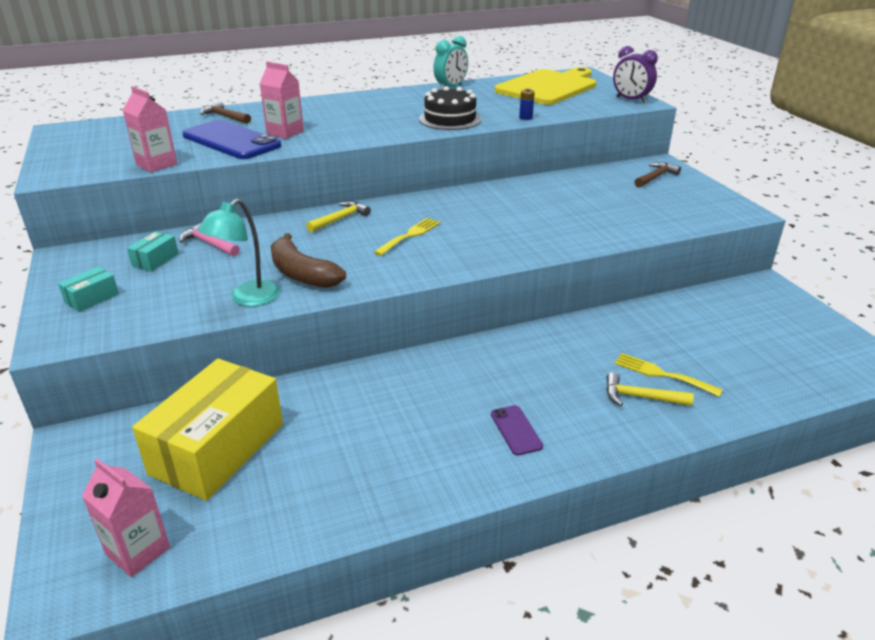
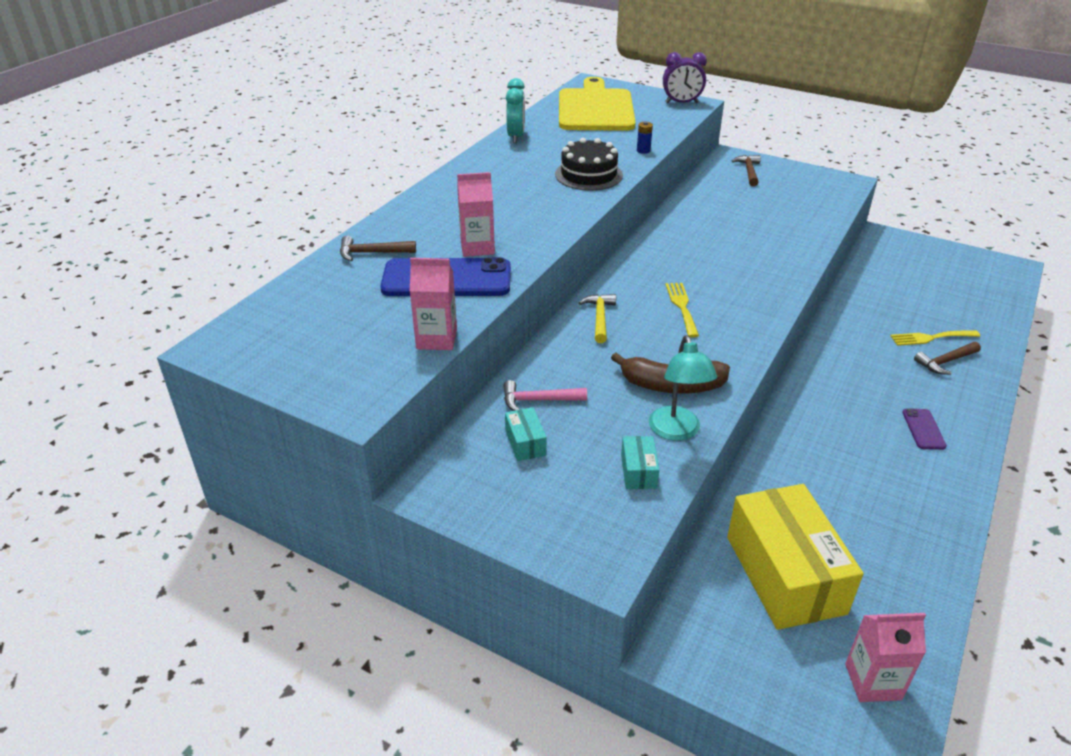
camera: 40 degrees left, 5 degrees up
(92, 298) = (549, 511): turquoise box -> turquoise box (638, 471)
(516, 430) = (923, 429): purple phone -> purple phone turned 60 degrees clockwise
(640, 397) = (945, 362): yellow hammer -> brown hammer

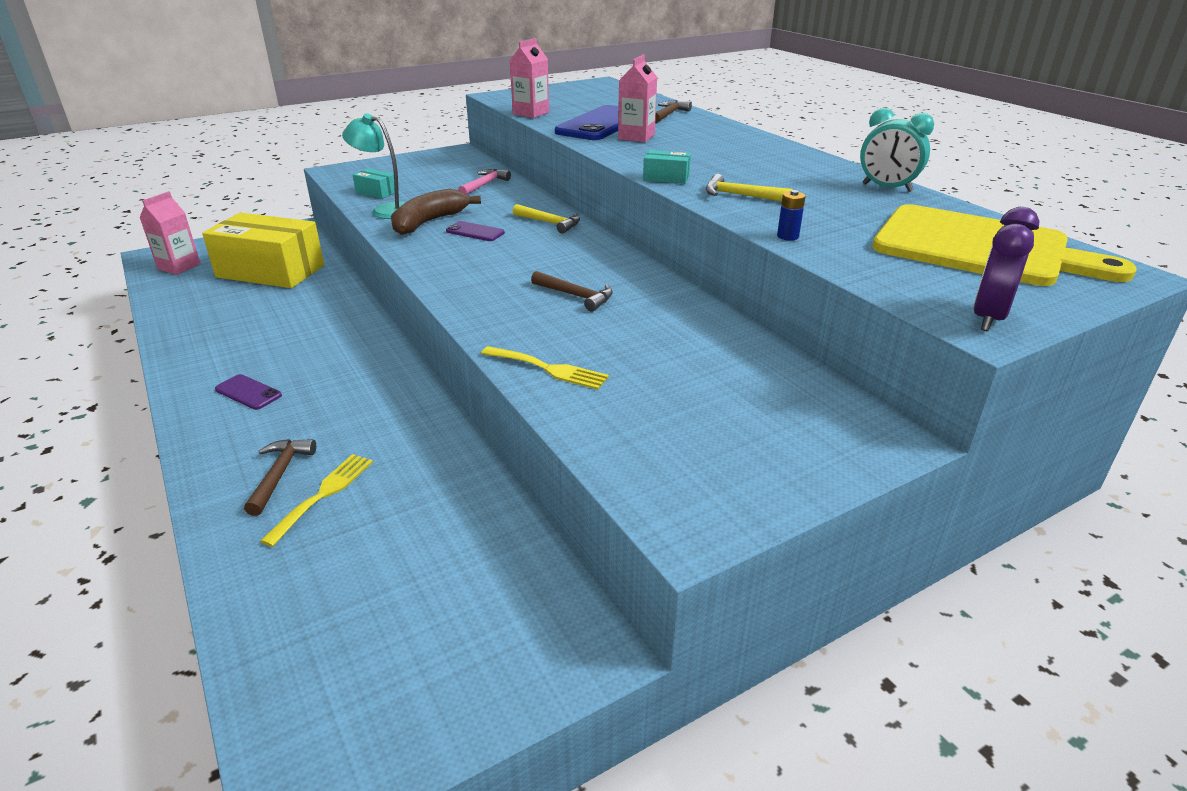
camera: 120 degrees right, 5 degrees down
(525, 443) = (452, 174): turquoise box -> turquoise box (666, 178)
(588, 175) = (740, 196): black cake -> yellow hammer
(662, 348) = (475, 232): none -> purple phone
(682, 306) = (518, 257): yellow fork -> yellow fork (549, 369)
(748, 171) = (811, 429): brown hammer -> brown hammer (576, 296)

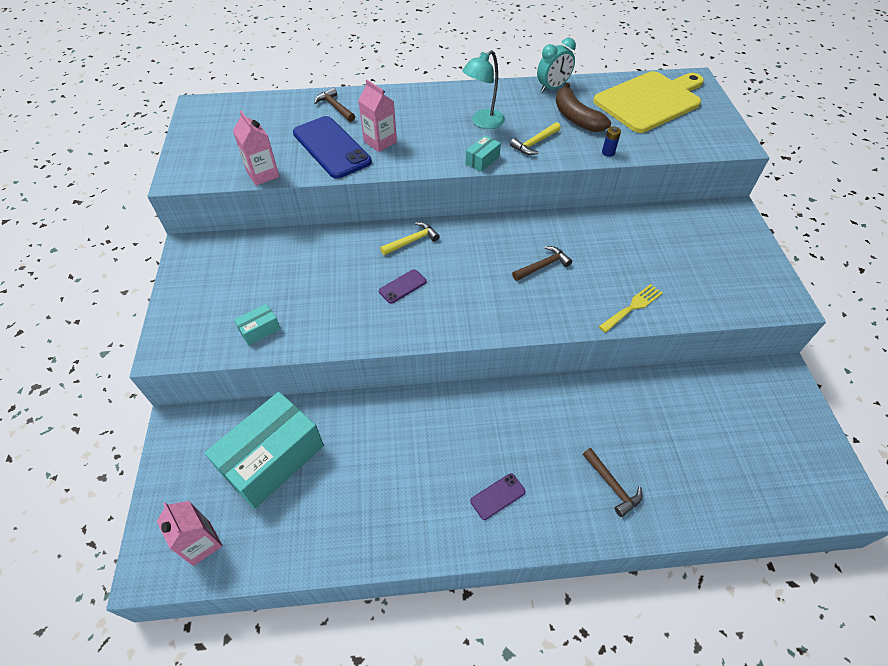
camera: 65 degrees left, 20 degrees up
(270, 271) = (272, 458): yellow box -> turquoise box
(280, 474) = (612, 486): brown hammer -> brown hammer turned 150 degrees counterclockwise
(323, 494) = (641, 463): yellow fork -> none
(385, 210) = (313, 332): turquoise lamp -> turquoise lamp (483, 122)
(429, 222) = (362, 309): brown banana -> brown banana (576, 117)
(484, 185) = (298, 254): pink hammer -> none
(988, 318) = (726, 137): purple clock -> none

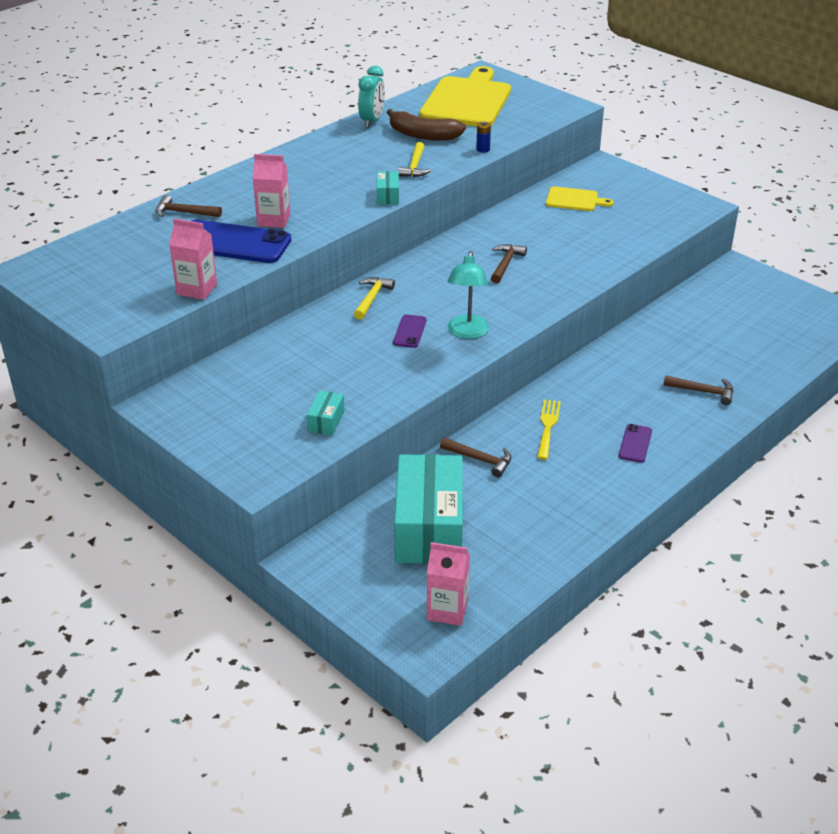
camera: 40 degrees left, 15 degrees down
(370, 424) = (480, 460): none -> brown hammer
(483, 122) = (347, 169): turquoise lamp -> turquoise lamp (467, 333)
(632, 307) = (605, 258): yellow fork -> yellow fork (548, 426)
(670, 234) = (574, 200): none -> yellow cutting board

